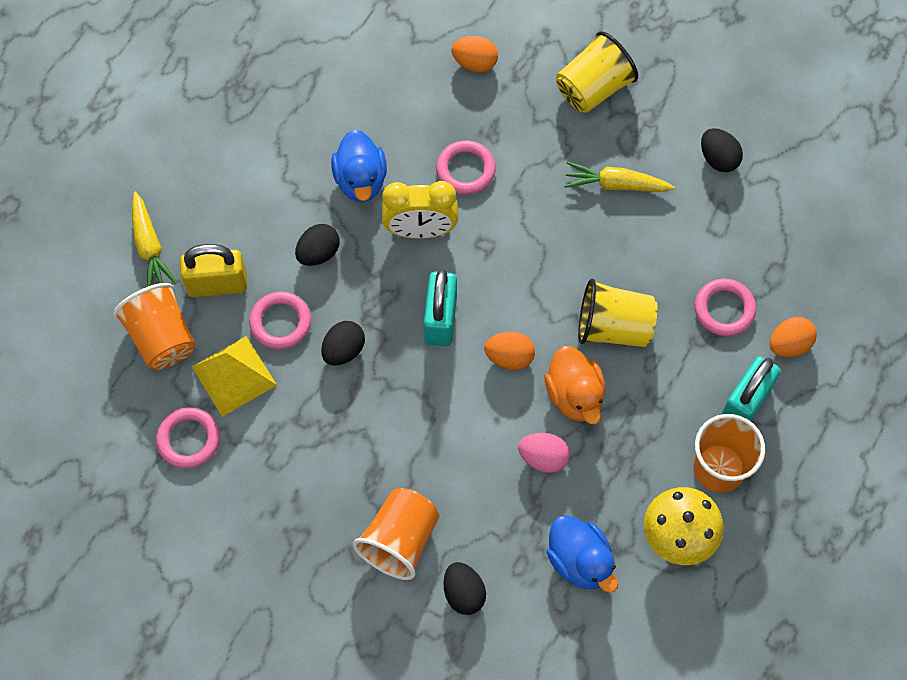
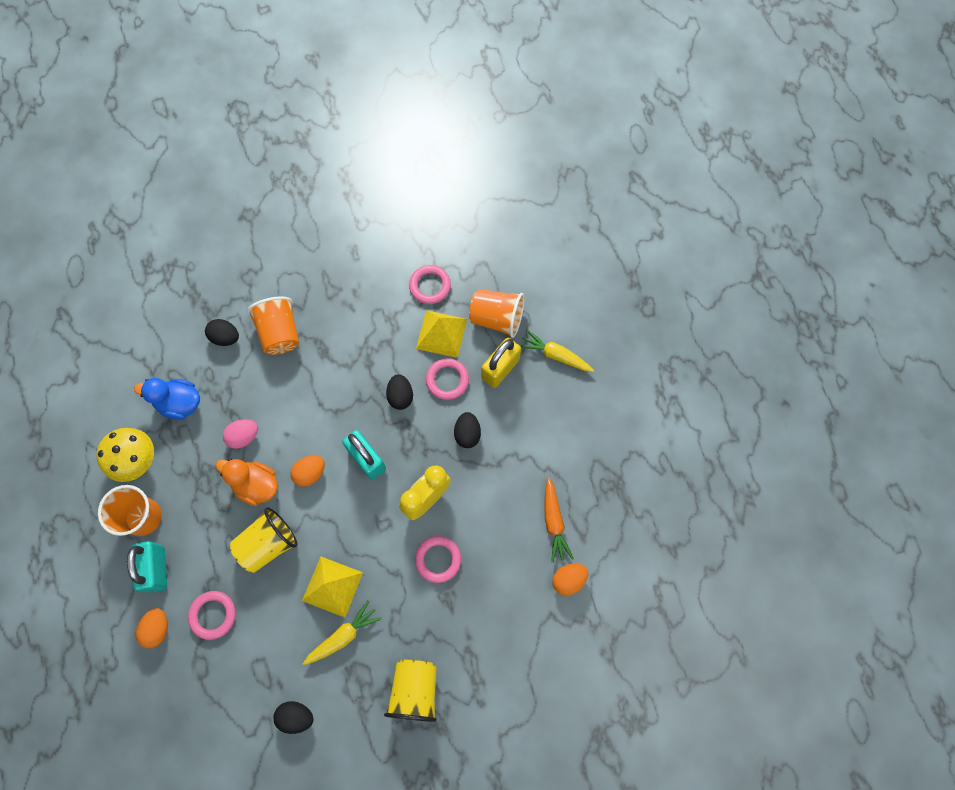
camera: 135 degrees right, 5 degrees up
(327, 106) = (554, 522): none -> orange carrot
(360, 180) = (489, 496): blue duck -> none
(475, 63) = (501, 636): orange egg -> orange egg (568, 580)
(586, 234) = (332, 586): none -> yellow pyramid

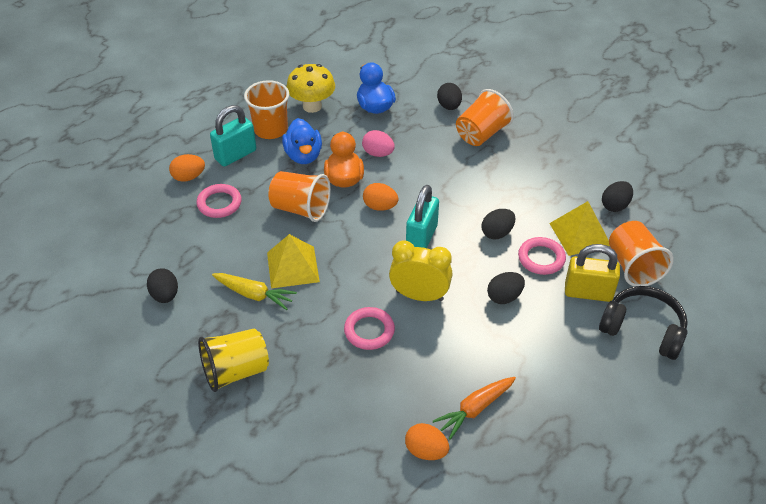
camera: 60 degrees right, 25 degrees down
(201, 505) = (303, 156): none -> blue duck
(268, 543) = (300, 209): yellow cup -> orange cup
(430, 286) = (615, 206): pink ring -> black egg
(555, 355) = (643, 329): yellow carrot -> black headphones

